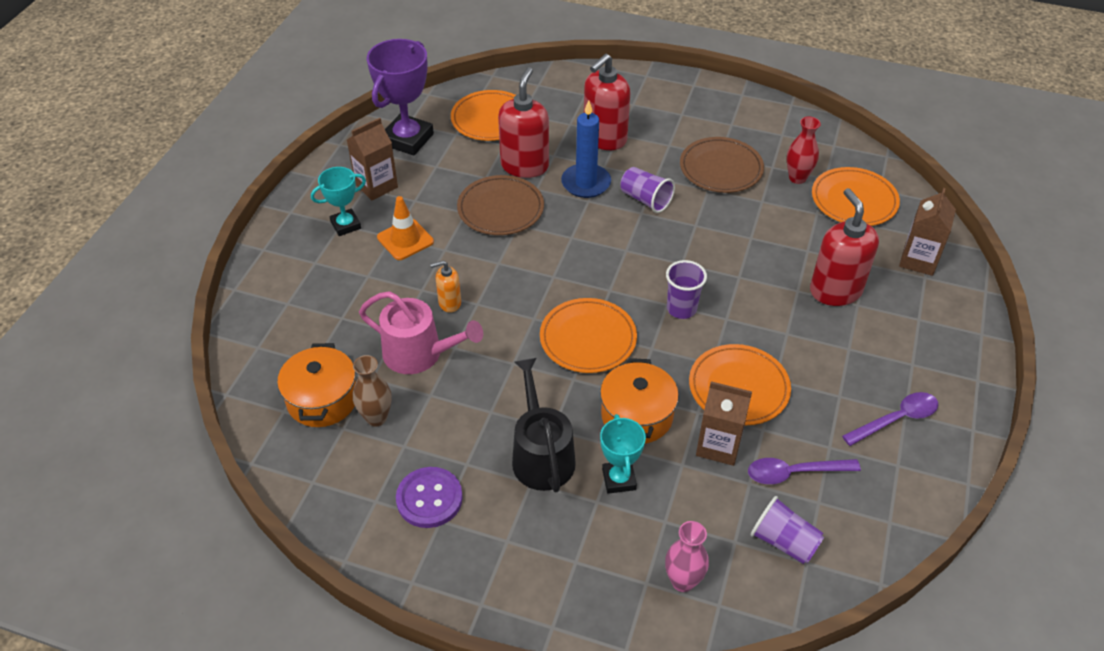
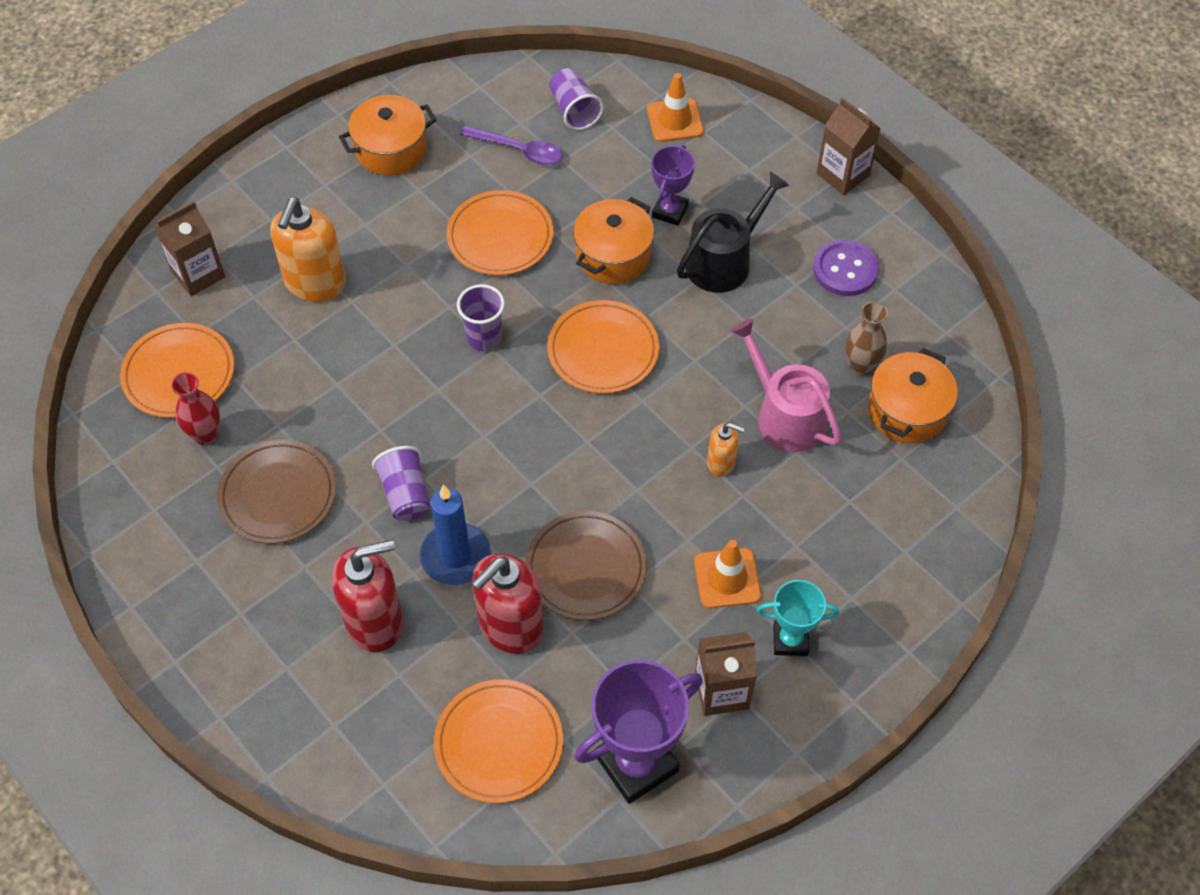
camera: 150 degrees left, 10 degrees up
(541, 455) = (724, 261): black watering can -> black watering can turned 150 degrees counterclockwise
(619, 479) = (670, 211): turquoise trophy -> purple trophy
(683, 581) = (675, 120): pink vase -> orange traffic cone
(718, 445) = (562, 198): brown carton -> brown carton (843, 174)
(835, 290) = (315, 283): red soap dispenser -> orange soap dispenser
(896, 419) = (391, 149): purple spoon -> orange pot

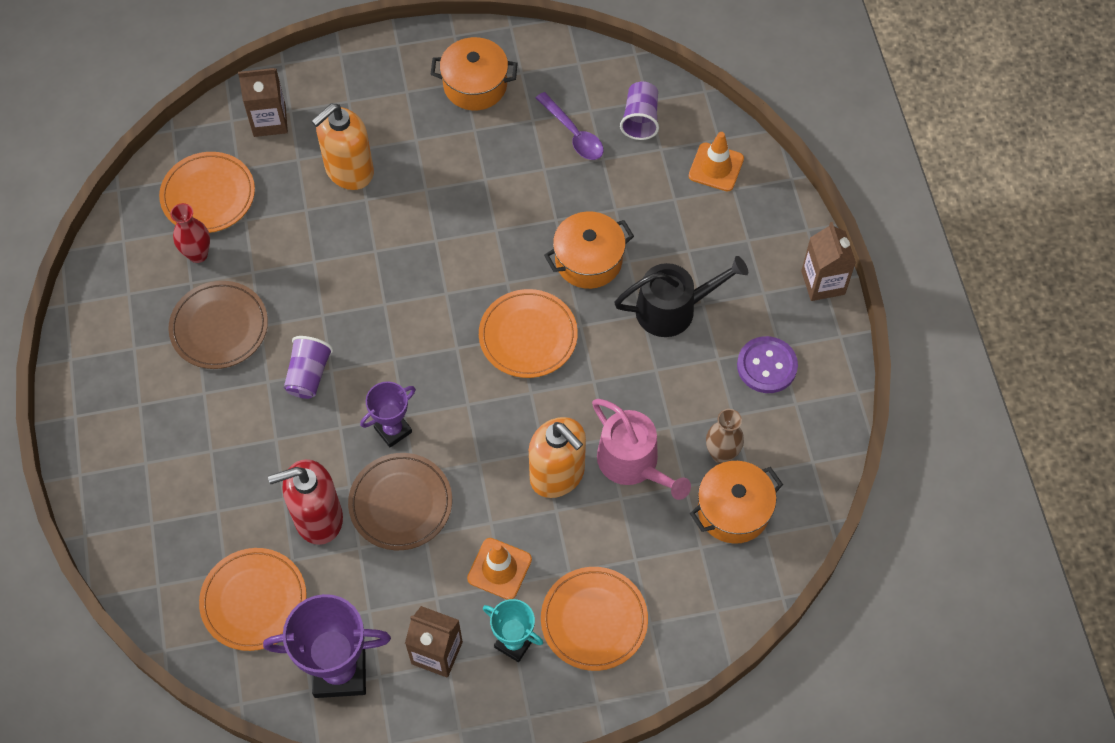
camera: 30 degrees right, 5 degrees up
(375, 621) = (226, 461): red soap dispenser -> none
(455, 556) = (313, 443): blue candle -> none
(484, 337) = (445, 279): purple cup -> none
(500, 237) = (511, 201): orange plate -> orange plate (594, 620)
(670, 211) = (658, 245): purple trophy -> purple trophy (393, 430)
(721, 462) = (557, 475): orange soap dispenser -> orange soap dispenser, size x1.94
(785, 416) = (633, 463): pink watering can -> pink watering can turned 150 degrees clockwise

